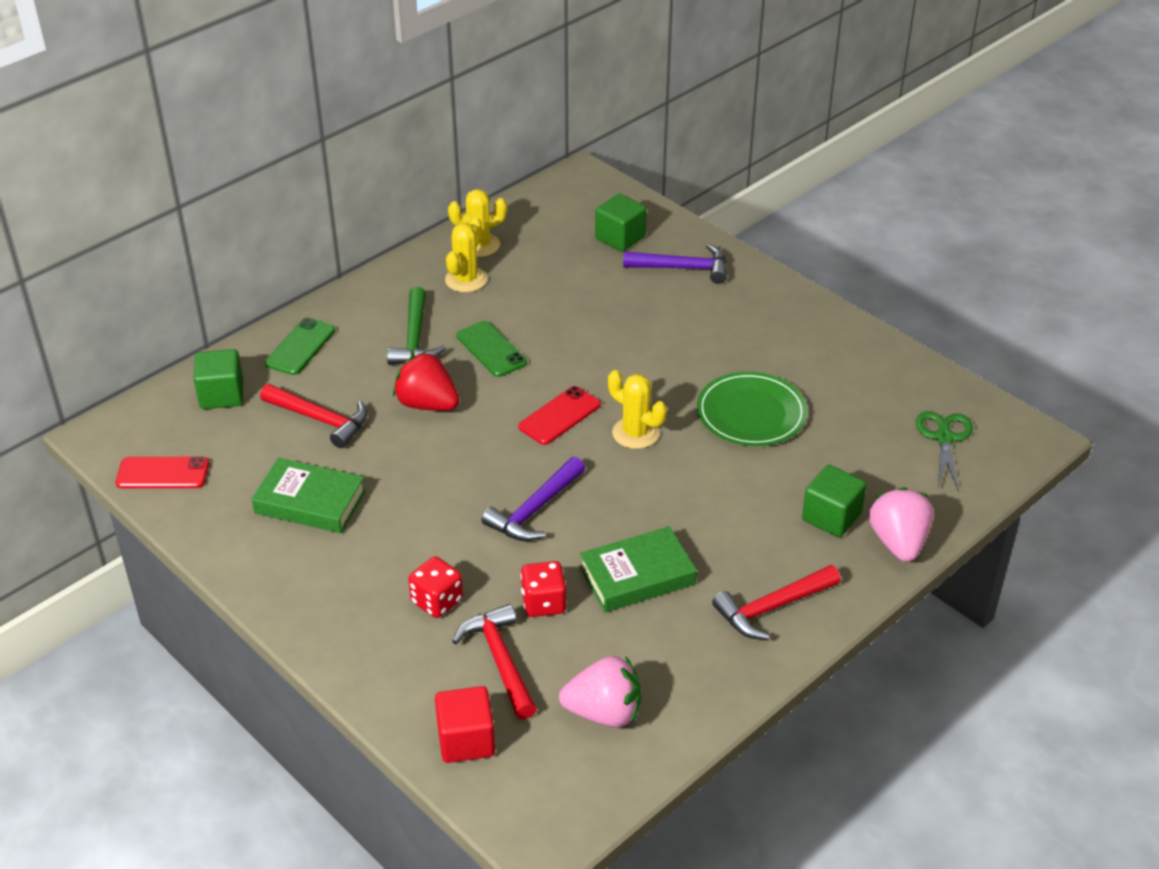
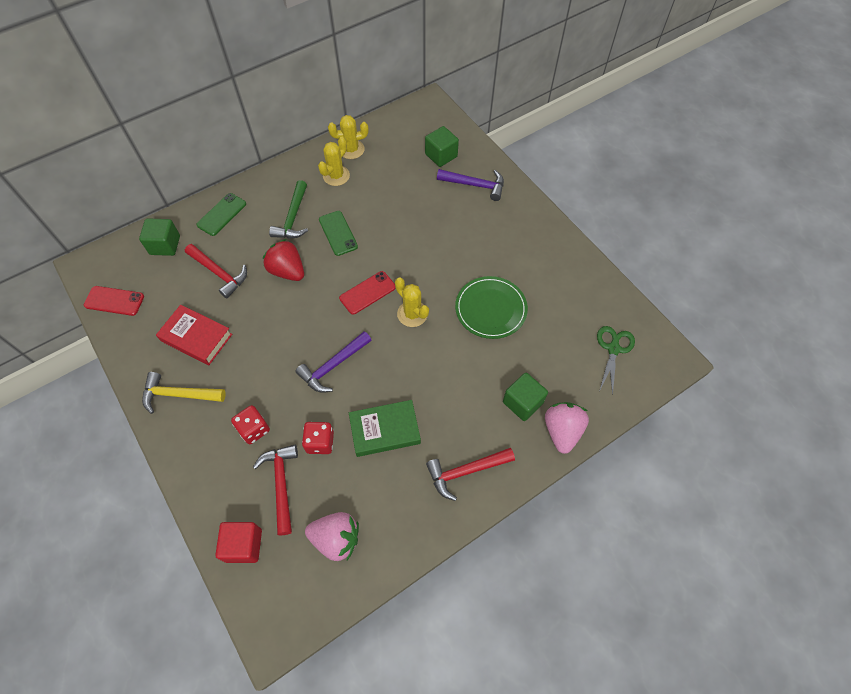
camera: 10 degrees right, 20 degrees up
(305, 575) = (179, 395): none -> yellow hammer
(310, 502) = (196, 337): green book -> red book

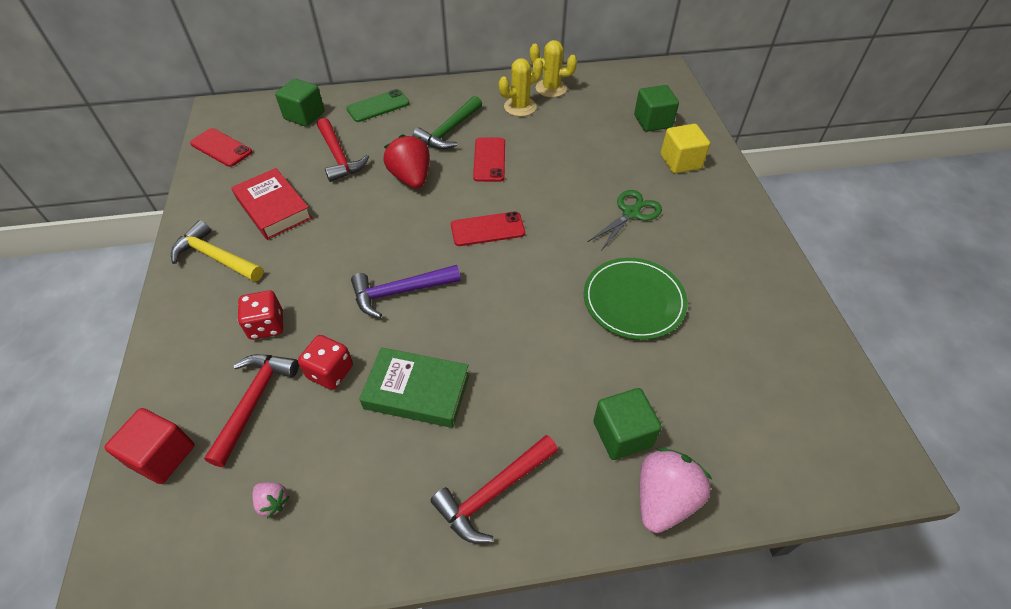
camera: 25 degrees right, 10 degrees down
(336, 539) = (273, 502): pink strawberry -> pink strawberry, size x0.49
(338, 233) = (489, 160): green phone -> red phone
(412, 314) = (528, 270): yellow cactus -> none
(465, 471) = (493, 493): red hammer -> red hammer turned 45 degrees counterclockwise
(475, 185) = (680, 162): purple hammer -> yellow cube
(613, 349) = (794, 416): green scissors -> green scissors (631, 213)

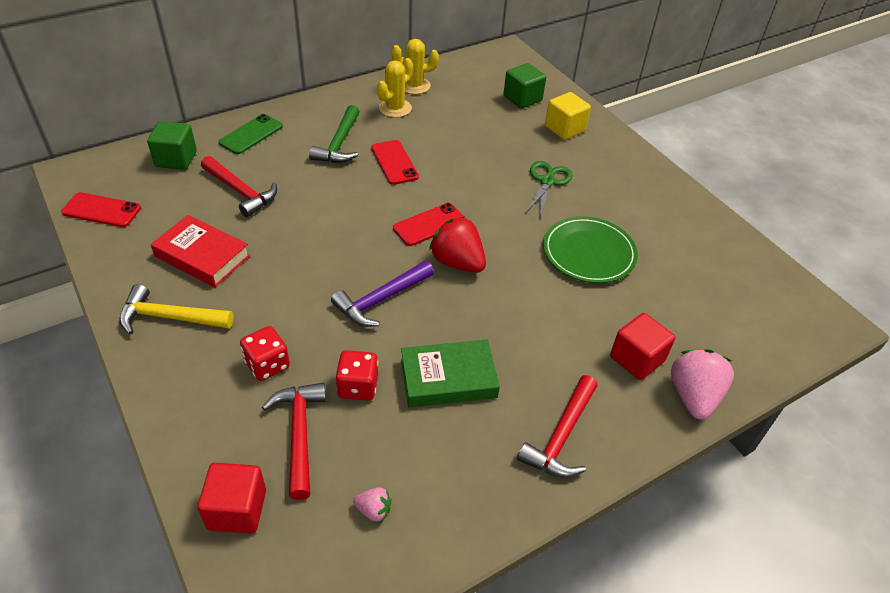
camera: 25 degrees left, 5 degrees down
(411, 178) = (328, 195): red strawberry -> red strawberry (457, 262)
(622, 434) = (637, 359): green cube -> red cube

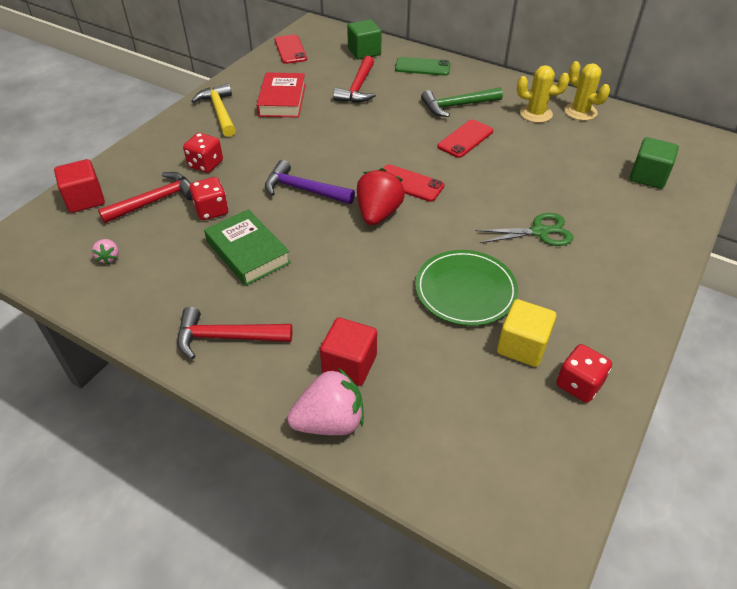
camera: 65 degrees right, 0 degrees up
(564, 129) = (636, 218): yellow cube -> yellow cube (522, 346)
(711, 241) = (579, 384): none -> red dice

